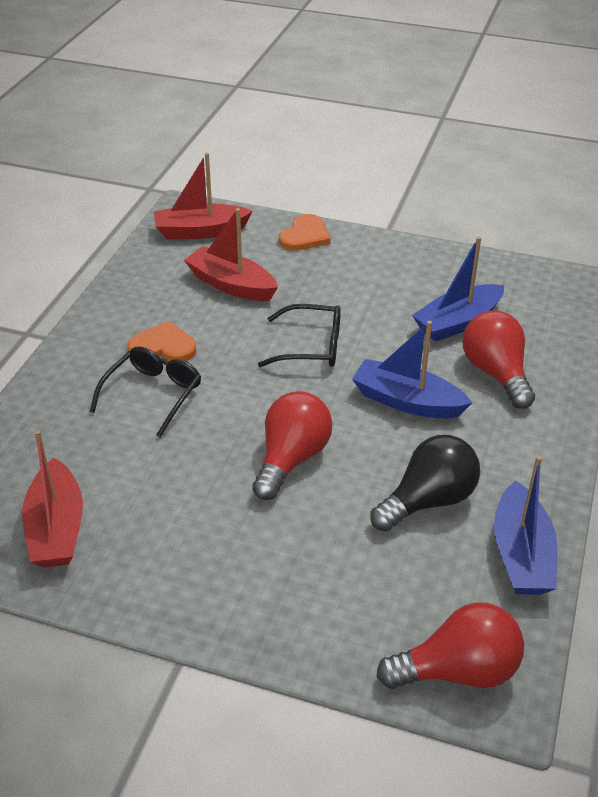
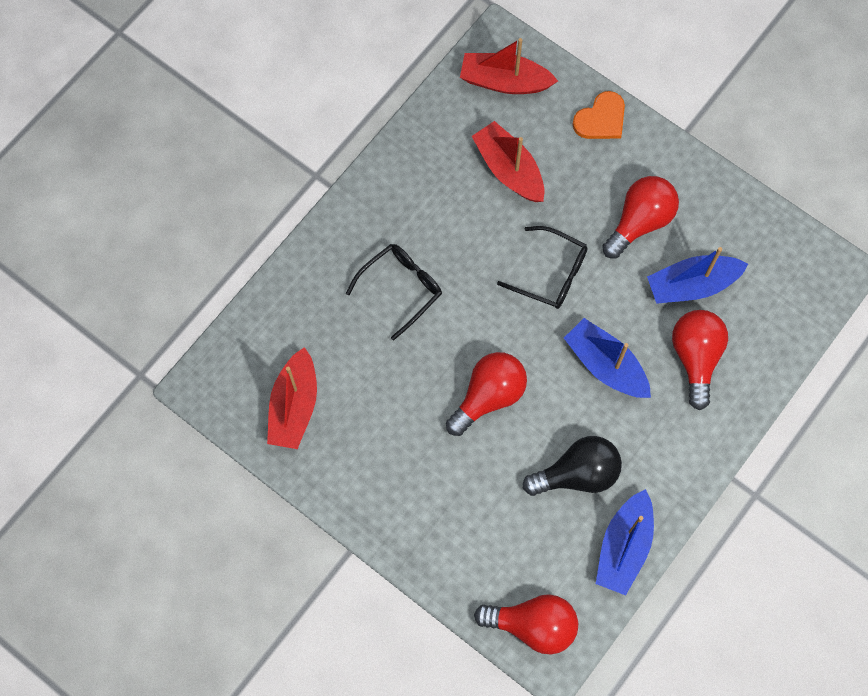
camera: 20 degrees right, 30 degrees up
(163, 346) = (425, 233): orange heart -> none
(380, 292) = (640, 222): none -> red light bulb

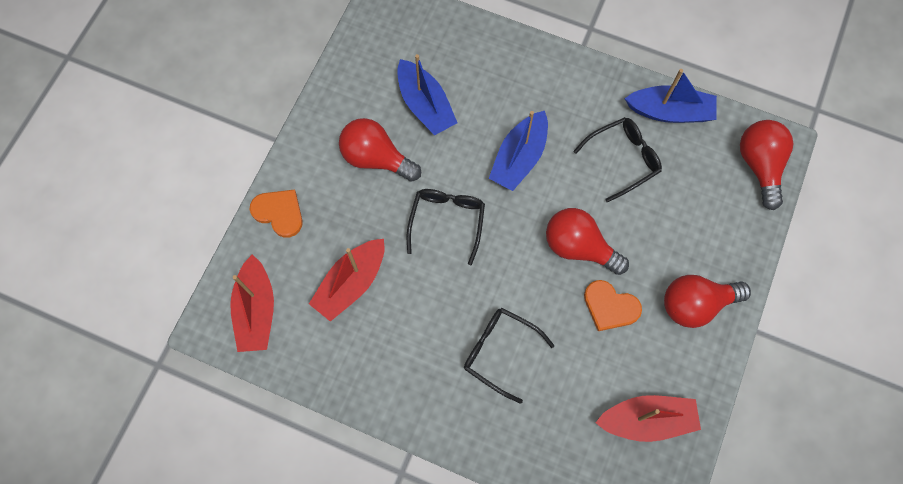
camera: 105 degrees left, 0 degrees up
(416, 408) = (610, 307): none -> orange heart
(577, 474) = (622, 159): black light bulb -> black glasses
(695, 358) = (490, 90): red light bulb -> red light bulb (695, 304)

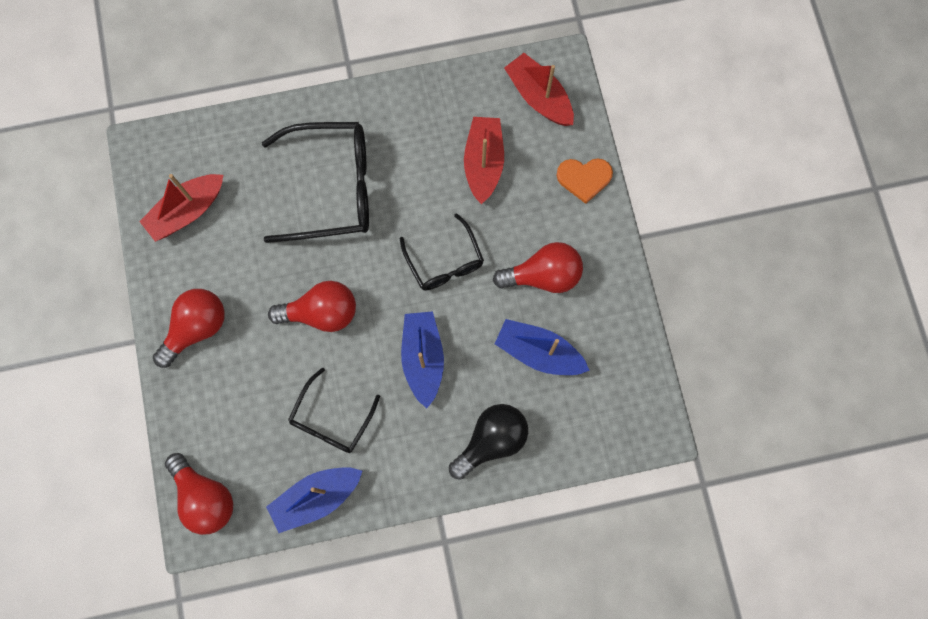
camera: 145 degrees right, 5 degrees up
(500, 352) = (331, 188): black glasses -> black glasses, size x1.70
(508, 68) = (491, 441): none -> black light bulb
(610, 307) = (266, 280): orange heart -> none

